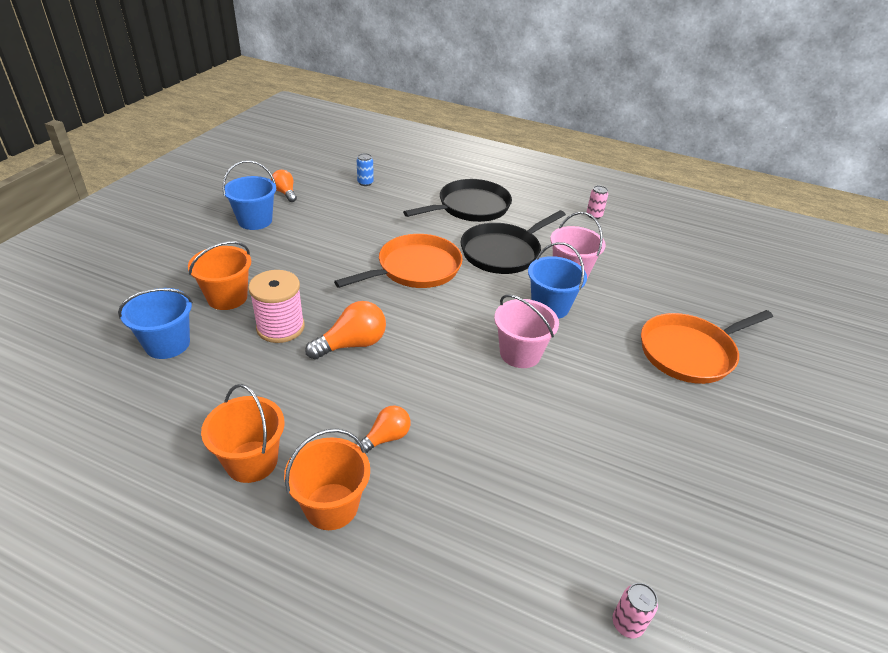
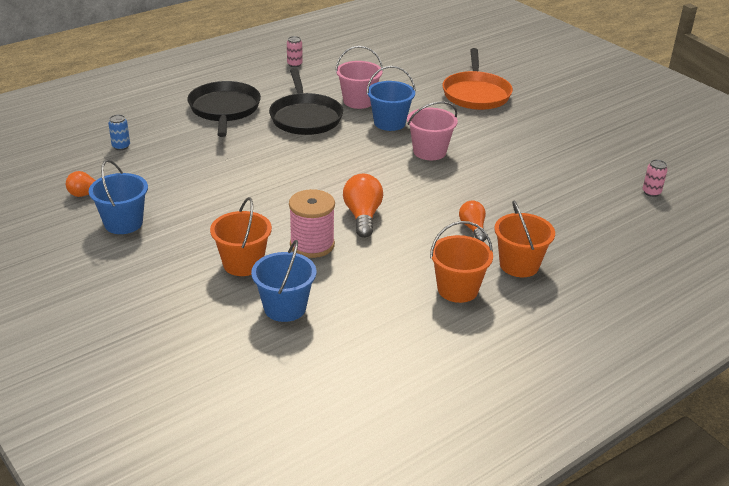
camera: 60 degrees left, 5 degrees down
(415, 268) = (290, 161): orange pan -> none

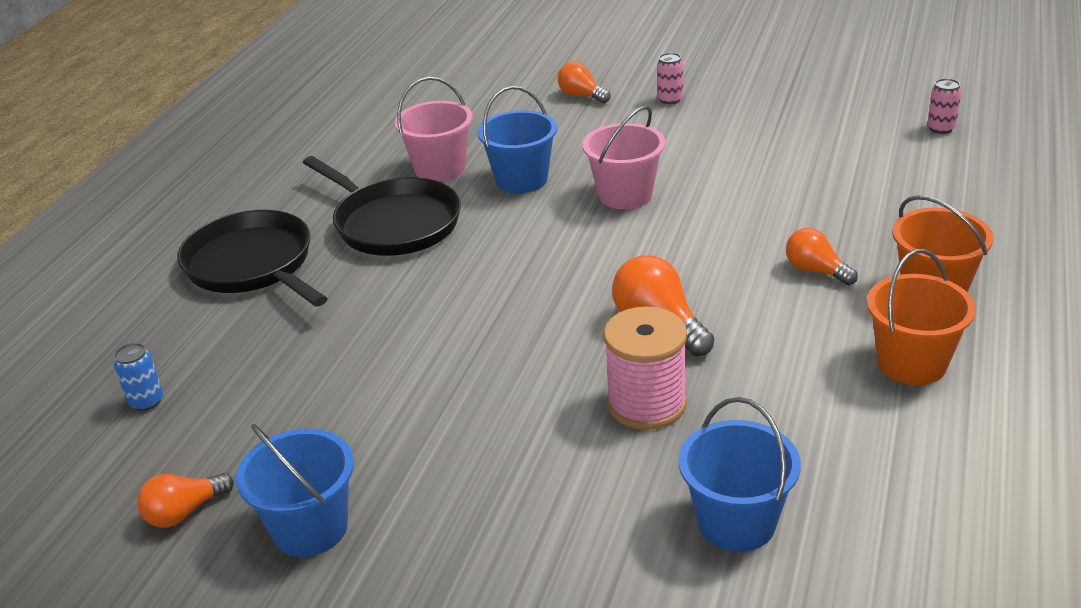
camera: 30 degrees left, 0 degrees up
(243, 264) = (587, 488): orange bucket -> none
(294, 64) = (279, 155): pink can -> pink can (670, 99)
(476, 94) = (581, 95): orange pan -> orange light bulb

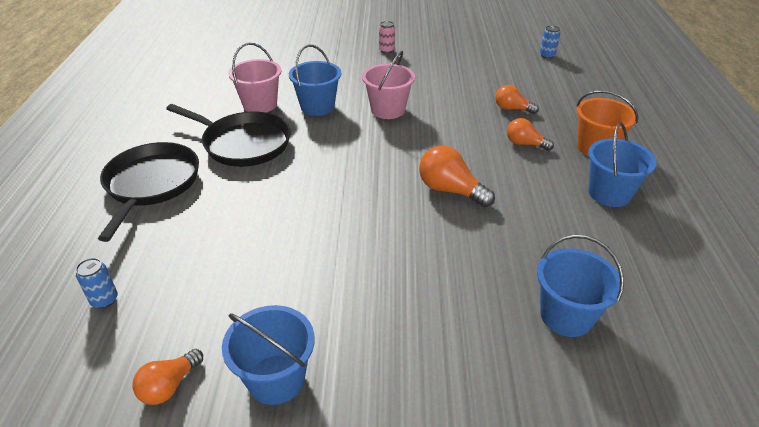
camera: 20 degrees left, 5 degrees up
(253, 265) = (151, 184): black pan -> black pan turned 60 degrees clockwise
(581, 95) = (331, 52): orange light bulb -> orange light bulb (512, 109)
(646, 404) = (468, 243): pink spool -> none
(911, 363) = (609, 193): orange bucket -> blue bucket
(941, 128) = (547, 55): pink can -> blue can

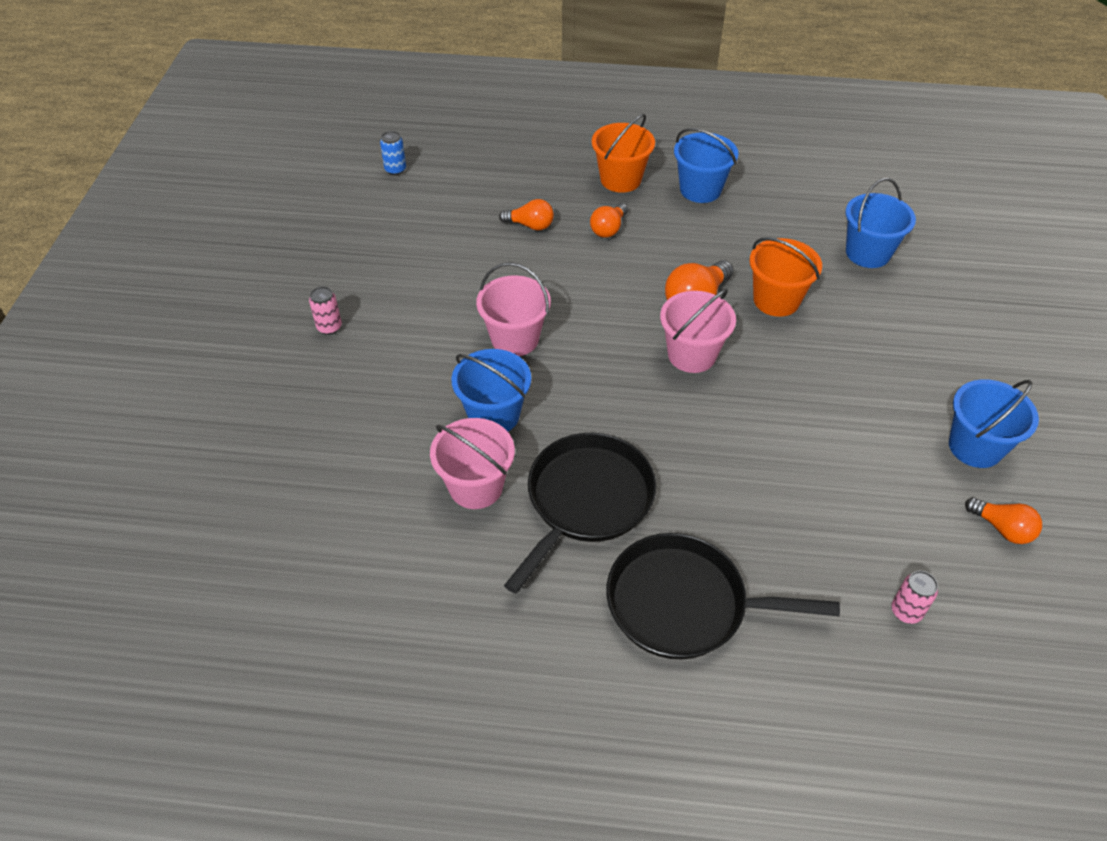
camera: 85 degrees left, 10 degrees up
(104, 300) = (906, 611): blue can -> pink can
(384, 188) = (692, 355): none -> pink bucket
(465, 239) = (776, 300): none -> orange bucket
(512, 109) = (530, 225): orange light bulb -> orange light bulb turned 105 degrees counterclockwise

